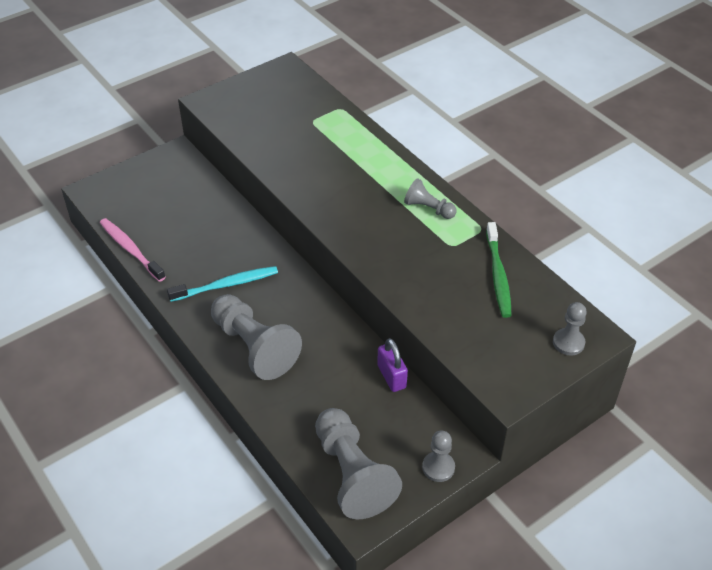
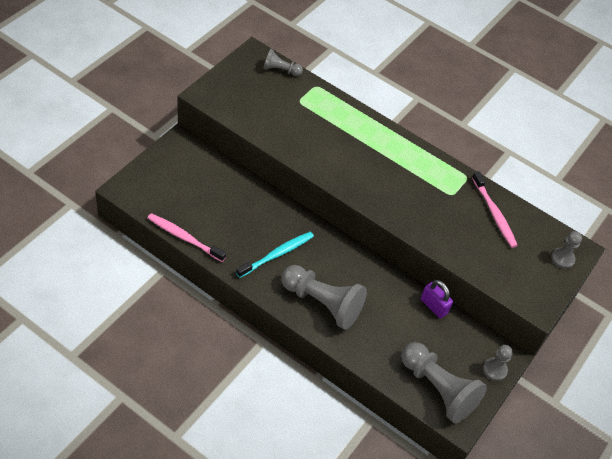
camera: 25 degrees left, 5 degrees up
(428, 208) = (422, 166): grey pawn -> grey pawn (280, 70)
(498, 275) = (494, 214): green toothbrush -> pink toothbrush

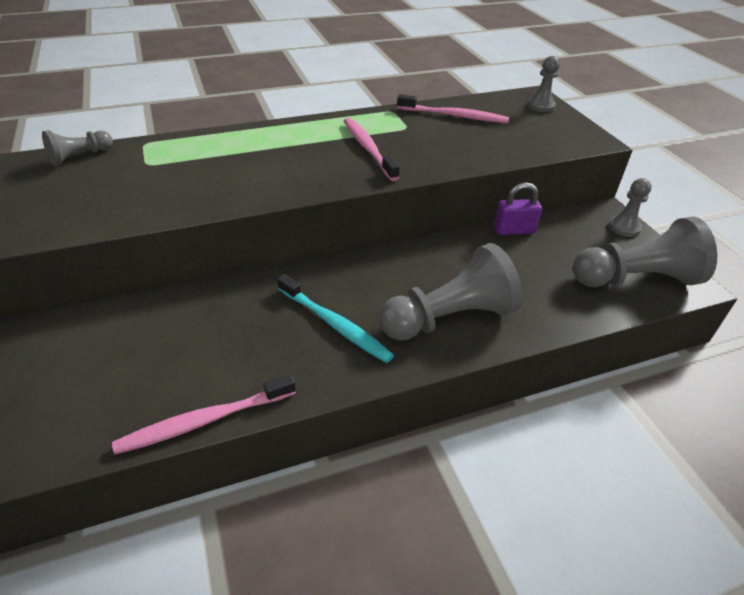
camera: 50 degrees left, 10 degrees down
(277, 254) = (335, 324): turquoise toothbrush -> turquoise toothbrush turned 135 degrees clockwise
(406, 188) = (368, 148): none -> pink toothbrush

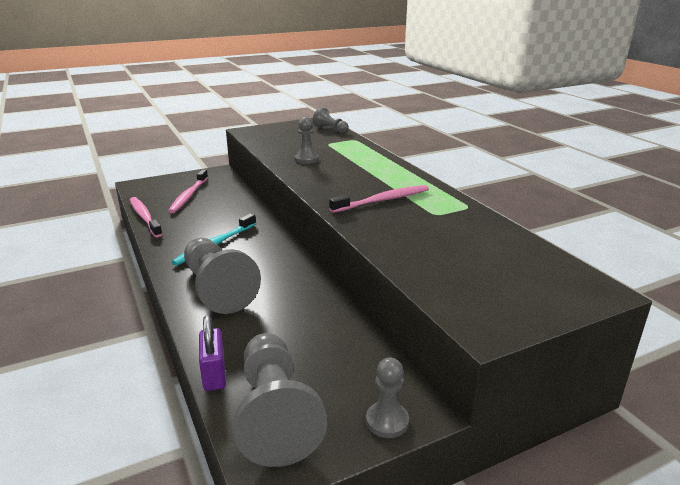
camera: 85 degrees right, 15 degrees down
(454, 116) = (482, 236): pink toothbrush -> pink toothbrush (188, 196)
(514, 230) = (352, 327): purple padlock -> purple padlock (214, 374)
(541, 106) = (564, 293): grey pawn -> grey pawn (306, 159)

